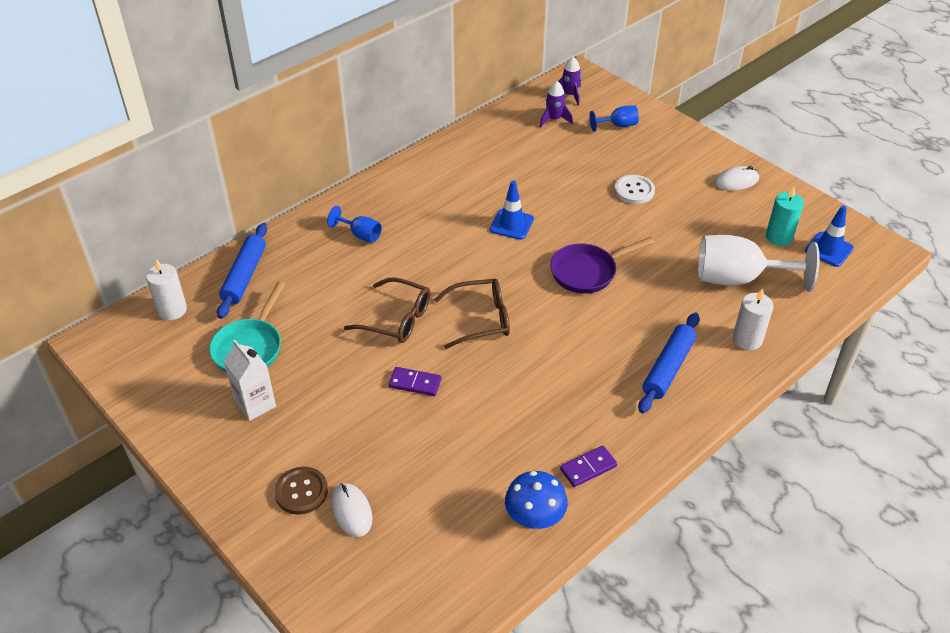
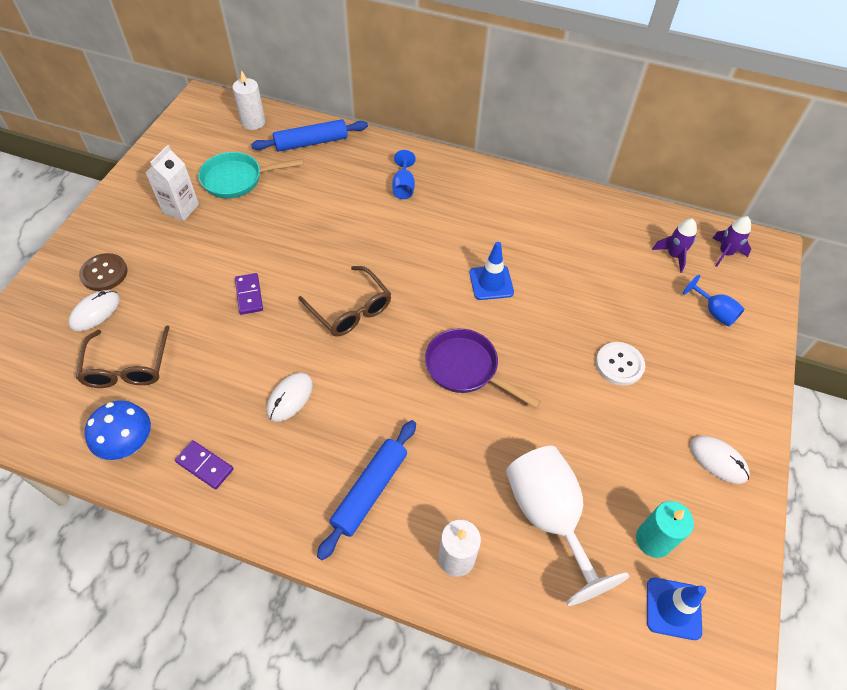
camera: 60 degrees right, 10 degrees up
(397, 319) = (317, 252): brown glasses -> brown glasses (127, 367)
(551, 389) = (290, 398): none -> white mouse
(668, 368) = (369, 491): blue rolling pin -> blue rolling pin turned 60 degrees counterclockwise

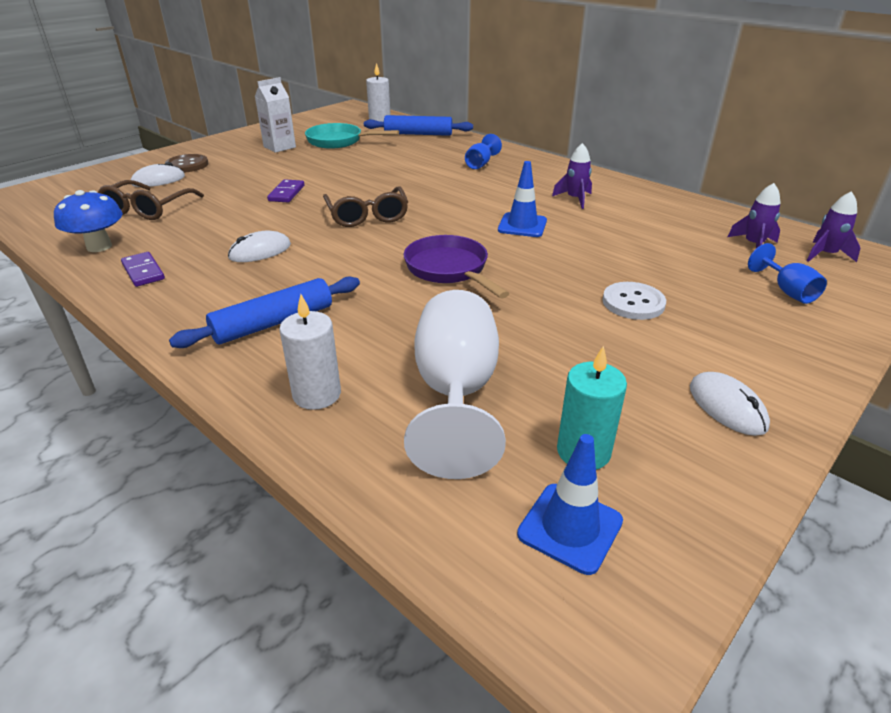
camera: 25 degrees right, 20 degrees down
(514, 226) = (575, 199): none -> purple rocket

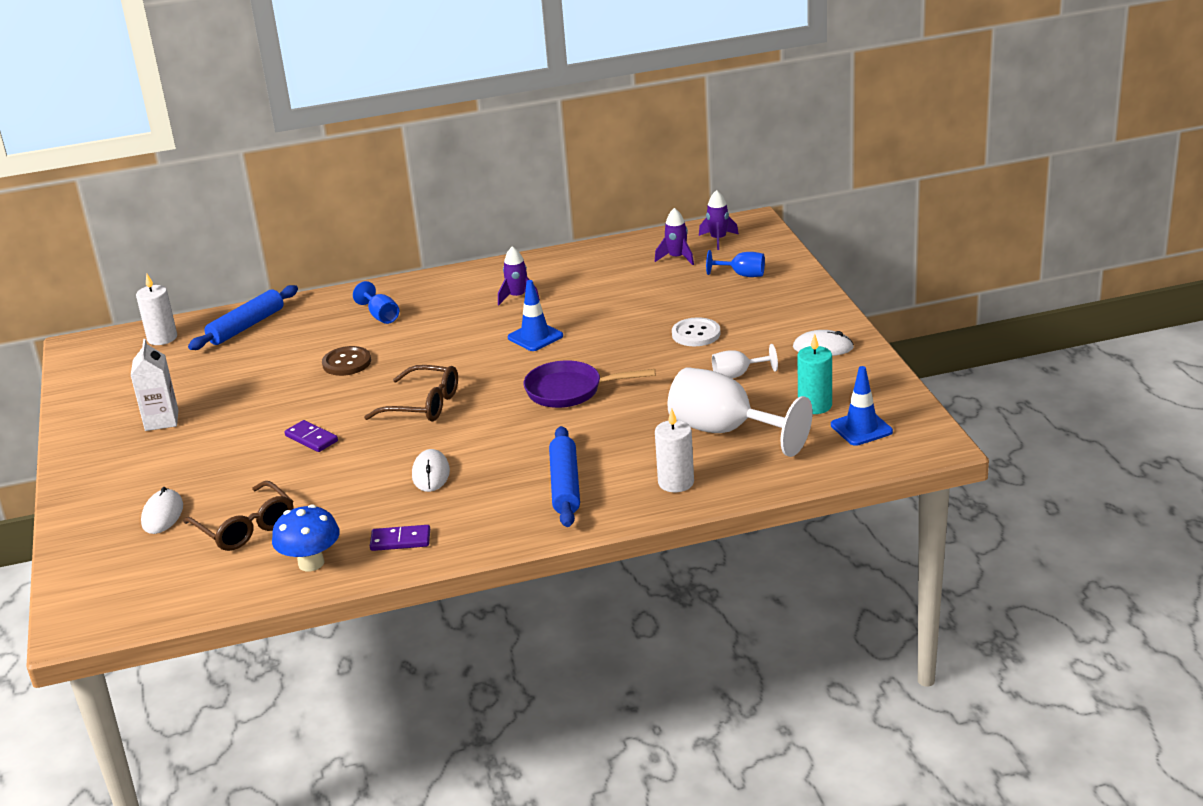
camera: 55 degrees left, 5 degrees down
(187, 165) = (136, 490): brown button -> brown button (347, 363)
(339, 141) = (198, 379): turquoise pan -> none
(585, 359) = (737, 375): none -> white goblet

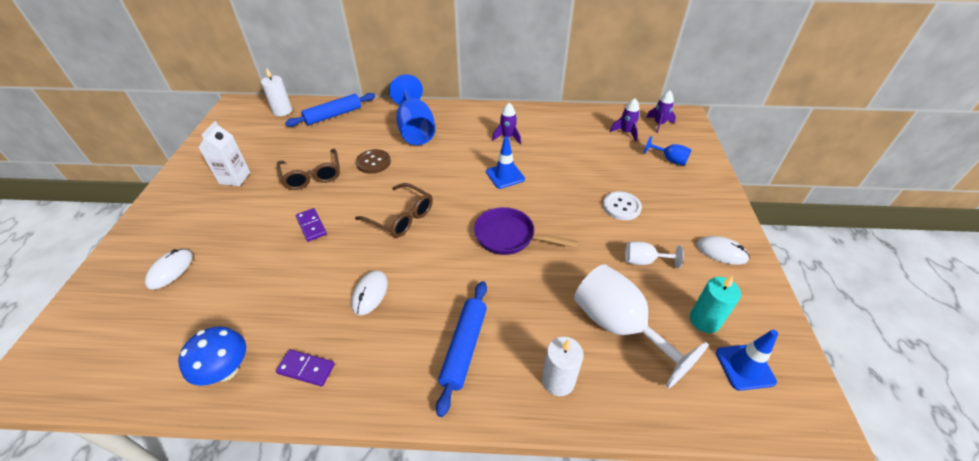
camera: 15 degrees right, 15 degrees up
(246, 528) = (211, 306): brown glasses -> brown glasses (312, 176)
(381, 316) = (415, 129): blue goblet -> blue goblet, size x2.05

